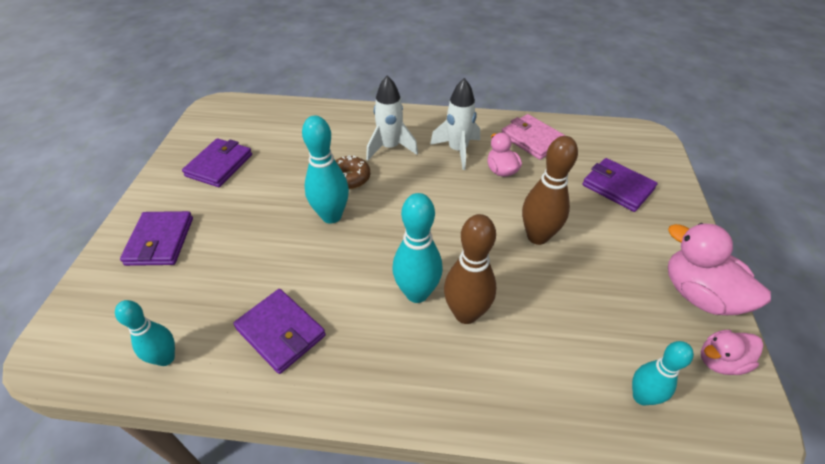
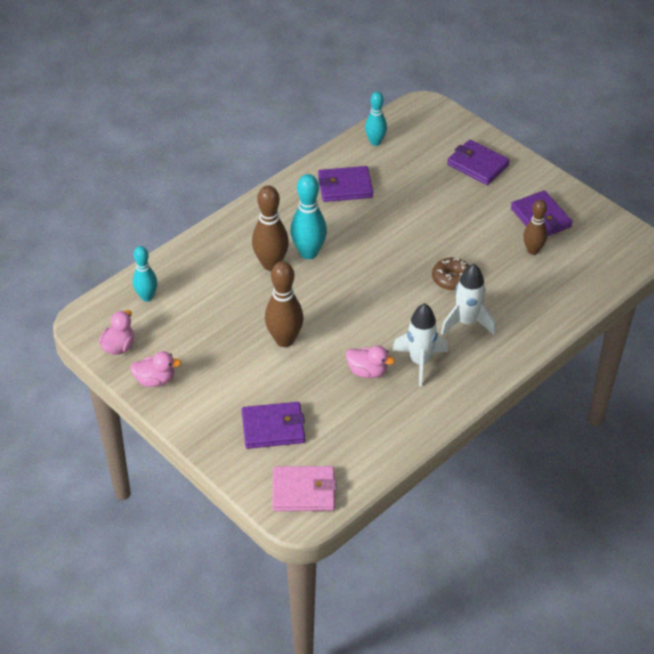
camera: 130 degrees right, 0 degrees up
(269, 152) = (533, 250): none -> brown bowling pin
(331, 216) = (419, 249): turquoise bowling pin -> none
(532, 139) = (383, 423): pink wallet -> pink wallet (303, 491)
(698, 294) = (155, 380): pink duck -> pink duck, size x0.60

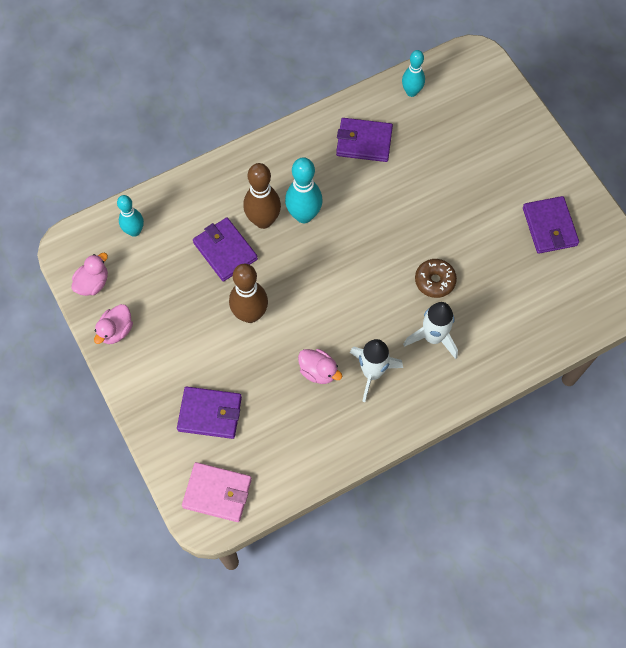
camera: 15 degrees right, 20 degrees up
(155, 380) = (116, 330): pink duck -> pink duck turned 105 degrees clockwise
(477, 165) = (506, 145): purple wallet -> purple wallet (225, 251)
(533, 250) = (528, 265): brown bowling pin -> none

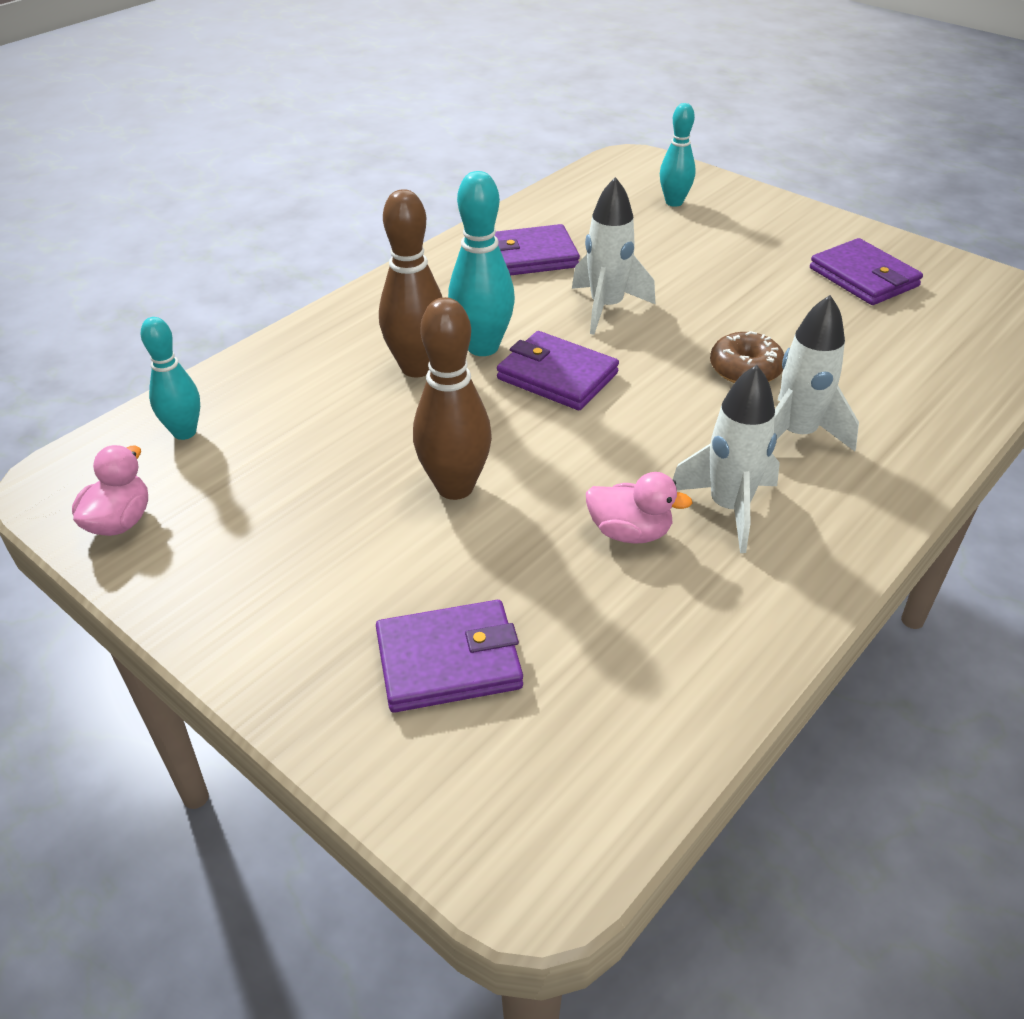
camera: 20 degrees left, 25 degrees down
(116, 330) = (191, 580): pink duck -> none
(217, 493) = (536, 807): pink wallet -> none
(225, 251) = (367, 418): purple wallet -> purple wallet (557, 376)
(385, 204) = (606, 308): none -> white rocket
(411, 92) = (567, 201): turquoise bowling pin -> turquoise bowling pin (674, 202)

